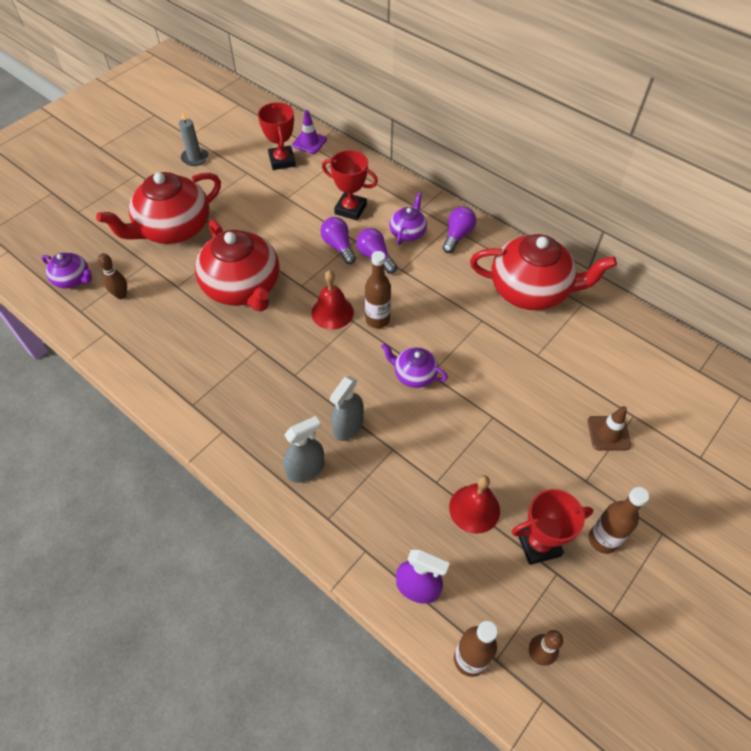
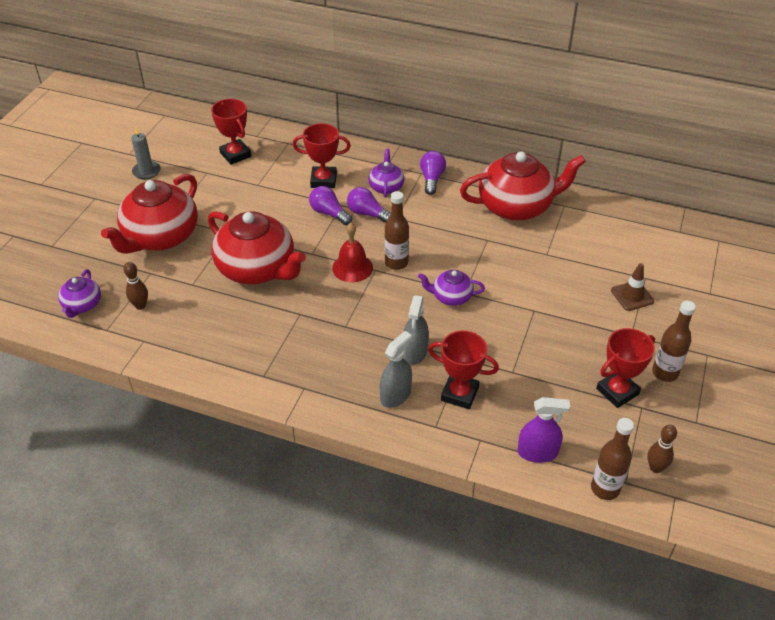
camera: 20 degrees left, 10 degrees down
(73, 279) = (82, 305): purple teapot -> purple teapot turned 90 degrees clockwise
(309, 142) = (253, 133): purple traffic cone -> none
(370, 489) = (459, 394): none -> red trophy
(474, 509) = (553, 382): red bell -> none

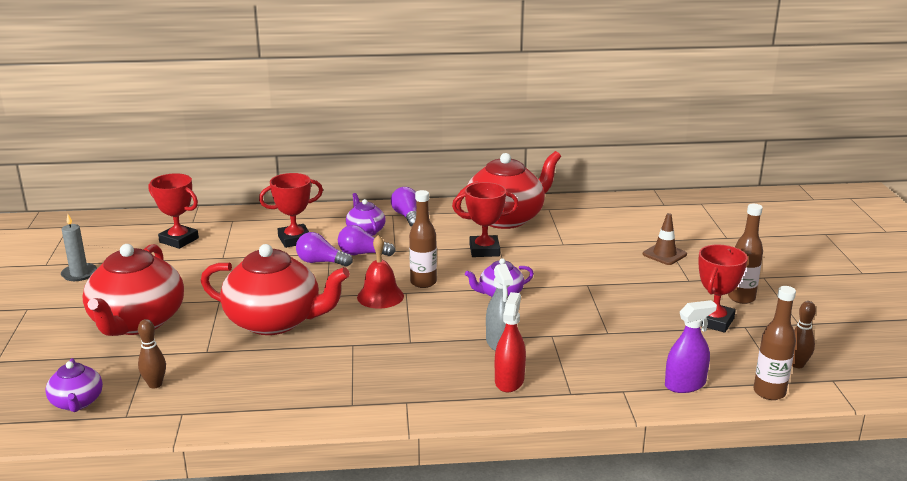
camera: 25 degrees left, 20 degrees down
(395, 395) = (509, 381): grey spray bottle -> red spray bottle
(459, 394) = (572, 362): red trophy -> red trophy (484, 250)

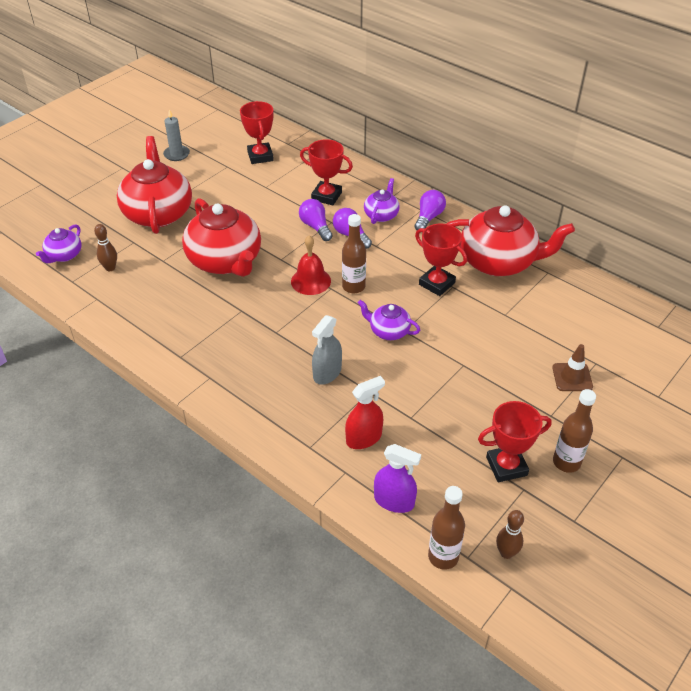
camera: 45 degrees right, 20 degrees up
(137, 322) = (158, 213): red teapot -> red teapot turned 120 degrees clockwise
(509, 381) = (288, 407): red spray bottle -> red spray bottle (364, 438)

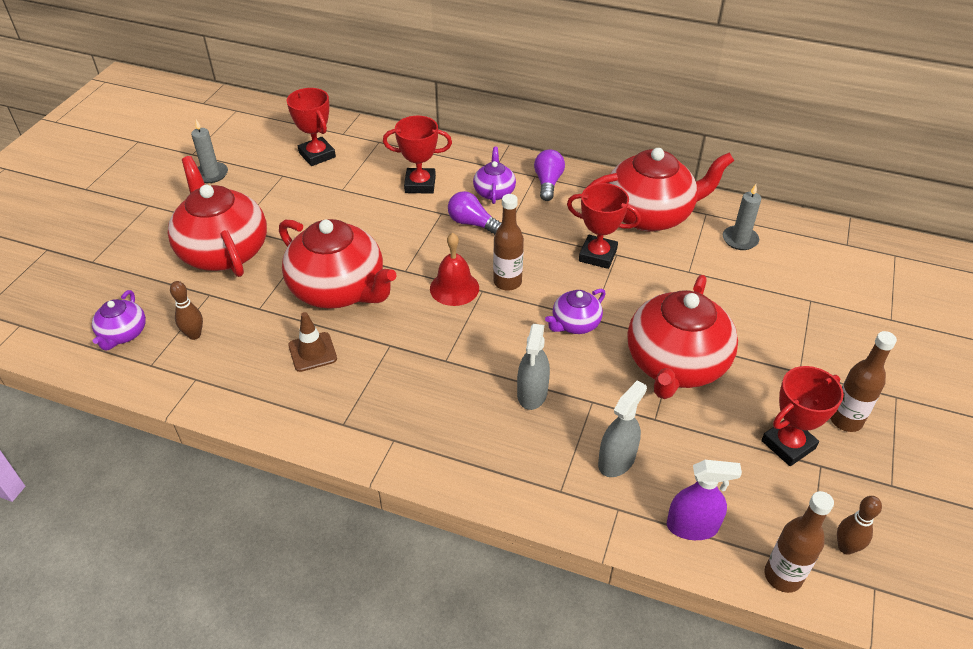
camera: 20 degrees left, 0 degrees up
(316, 227) = (426, 223): purple light bulb -> none
(364, 438) = (616, 460): red spray bottle -> grey spray bottle
(388, 331) = (575, 324): purple teapot -> purple teapot turned 45 degrees counterclockwise
(451, 382) = (675, 364): none -> red teapot
(564, 300) = (740, 240): none -> grey candle
(572, 377) = (796, 323): brown traffic cone -> brown traffic cone (312, 352)

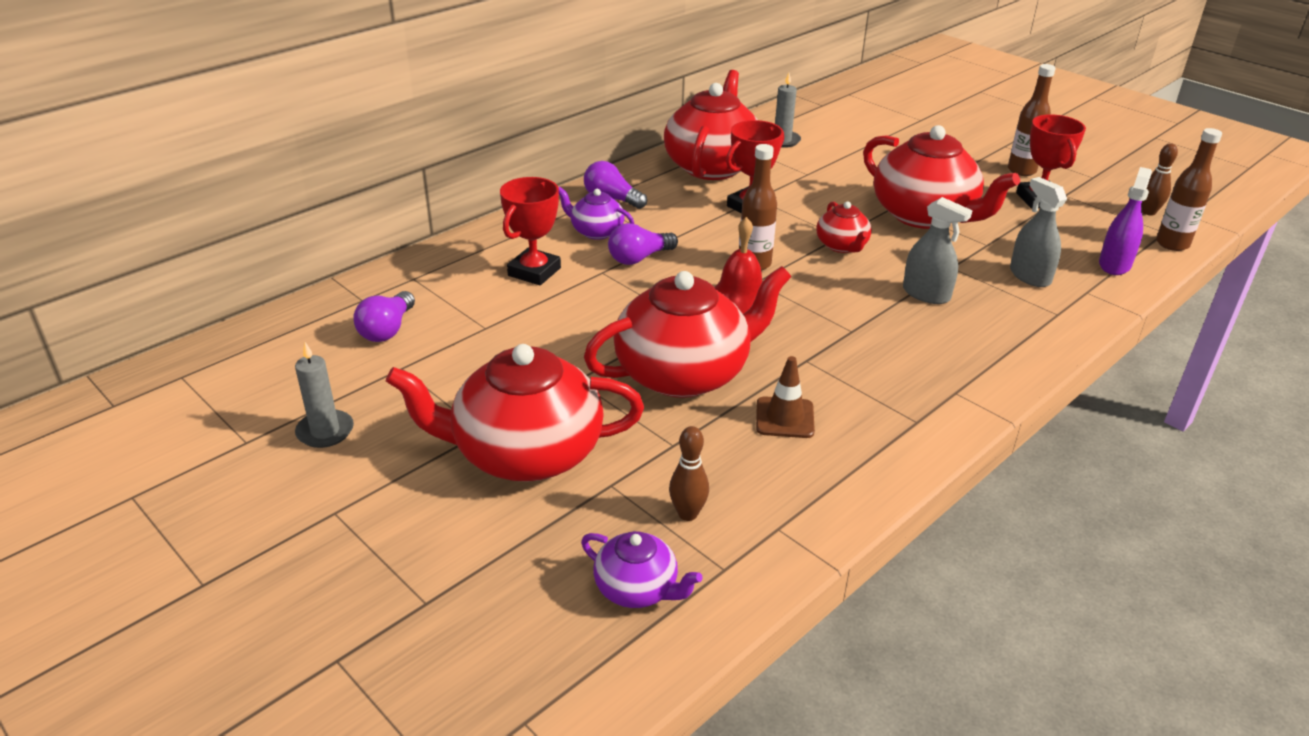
camera: 65 degrees left, 10 degrees down
(317, 155) = (387, 330): red trophy -> purple light bulb
(575, 324) = (842, 246): purple teapot -> red teapot

